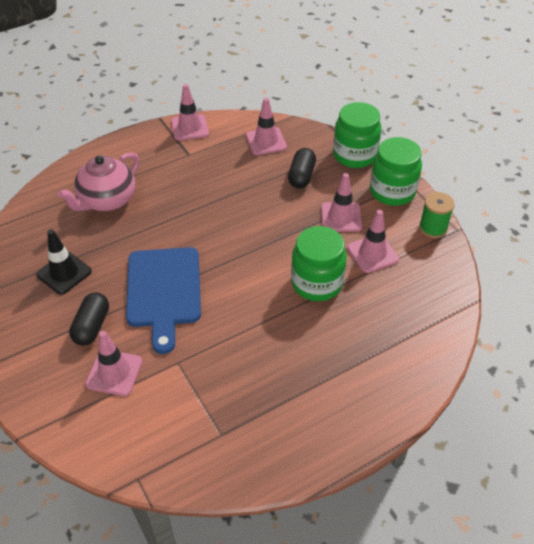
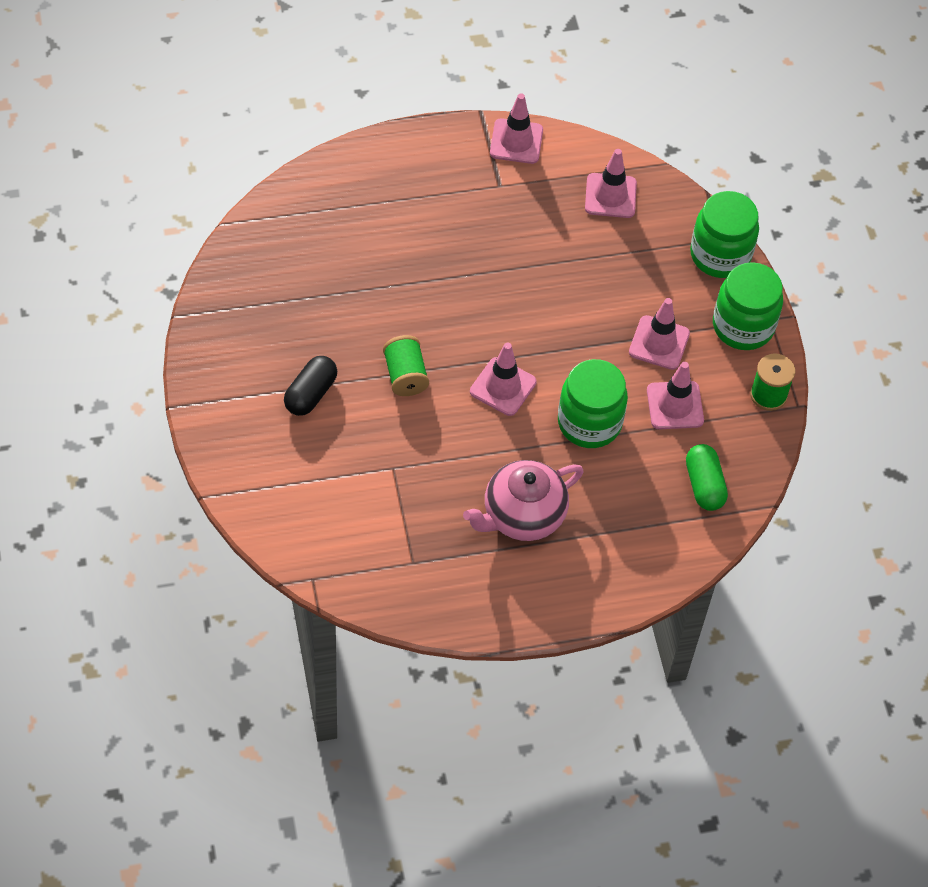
camera: 15 degrees right, 10 degrees up
(64, 273) = (296, 314): black traffic cone -> none
(107, 200) = (374, 226): pink teapot -> pink teapot (522, 515)
(114, 373) = (320, 457): pink traffic cone -> pink traffic cone (503, 387)
(163, 291) = (405, 375): blue cutting board -> green spool
(301, 176) = (635, 266): black capsule -> none
(422, 300) = (704, 485): none -> green capsule

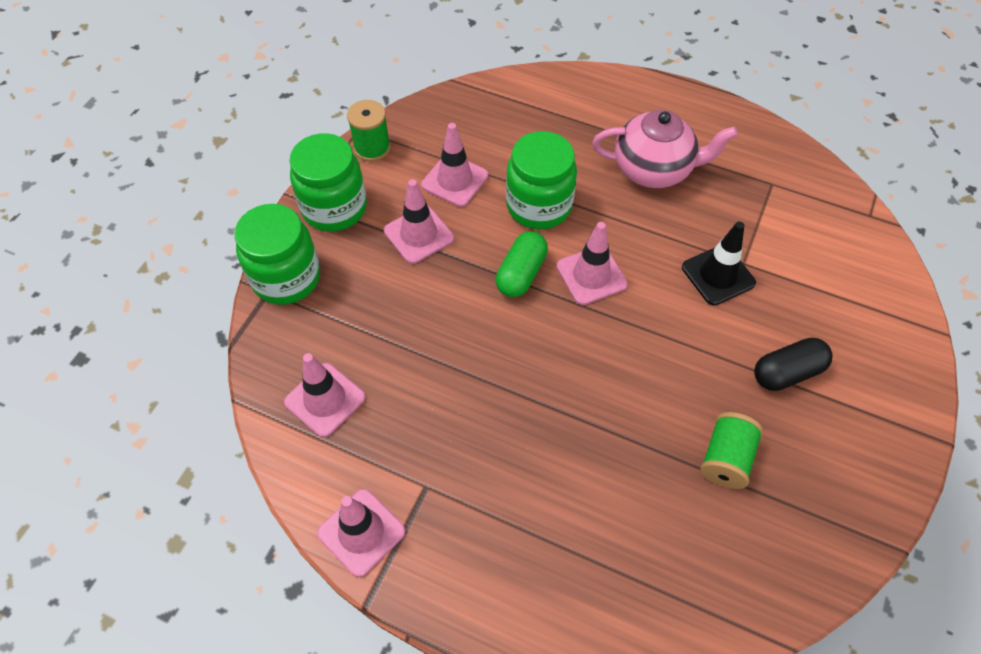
camera: 140 degrees left, 0 degrees up
(405, 375) = (678, 337): green spool -> green spool (726, 459)
(407, 444) = (718, 275): none -> black traffic cone
(704, 485) = (487, 116): green capsule -> green capsule (521, 273)

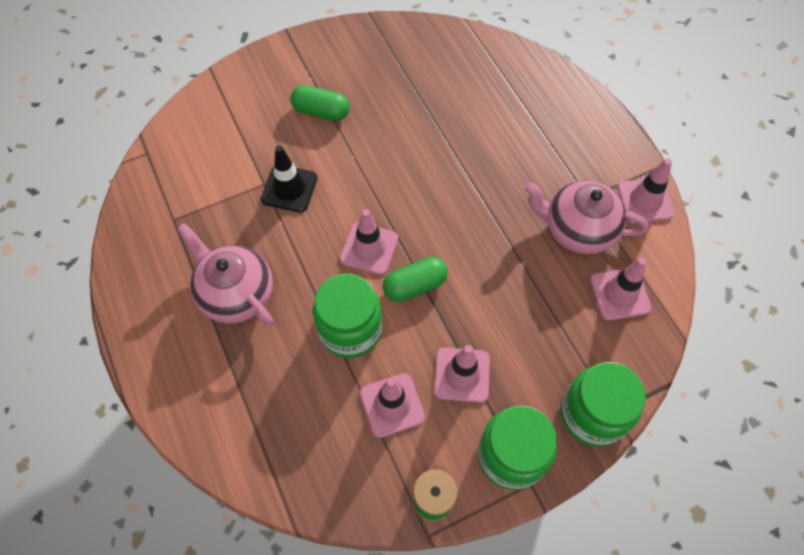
camera: 140 degrees left, 5 degrees up
(413, 439) = (577, 229): none -> pink teapot
(726, 459) = (406, 98): green spool -> none
(787, 372) = (321, 111): black capsule -> green capsule

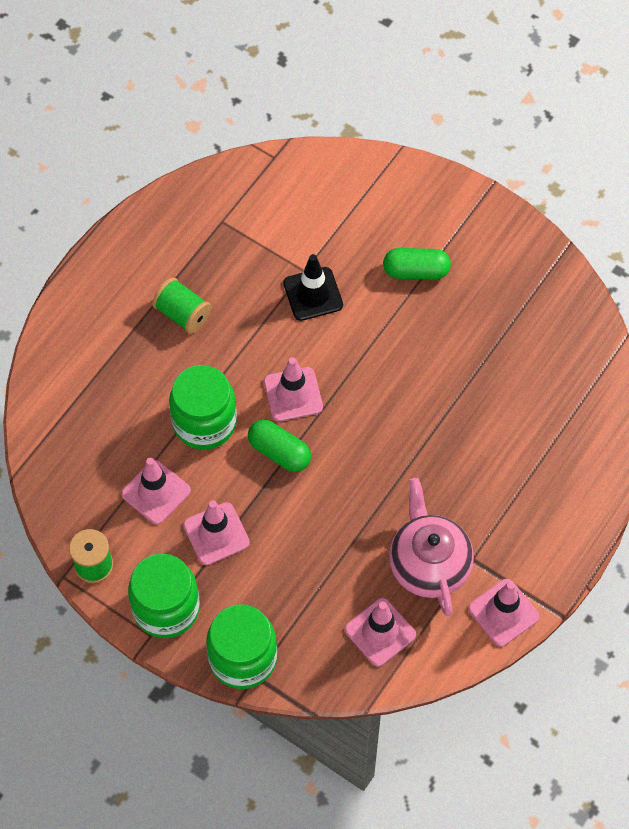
camera: 60 degrees right, 0 degrees up
(236, 294) = (183, 314): pink teapot -> green spool
(321, 111) = (416, 271): green capsule -> green capsule turned 75 degrees counterclockwise

